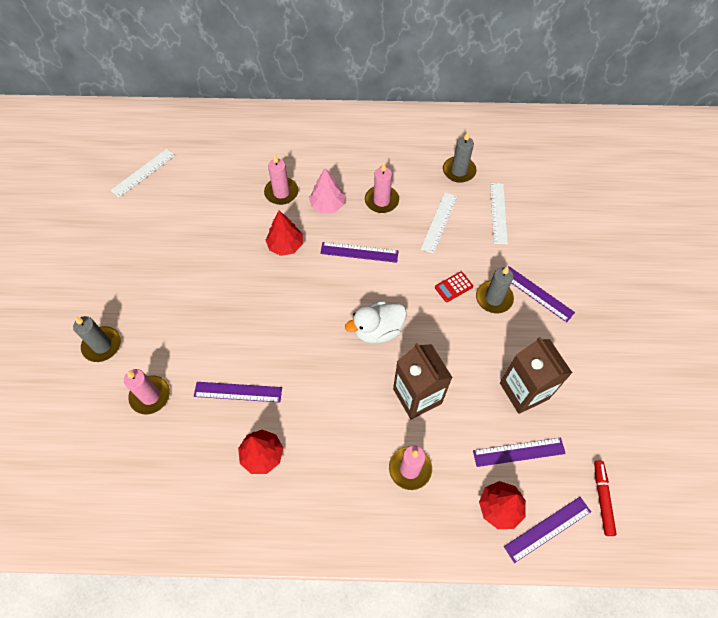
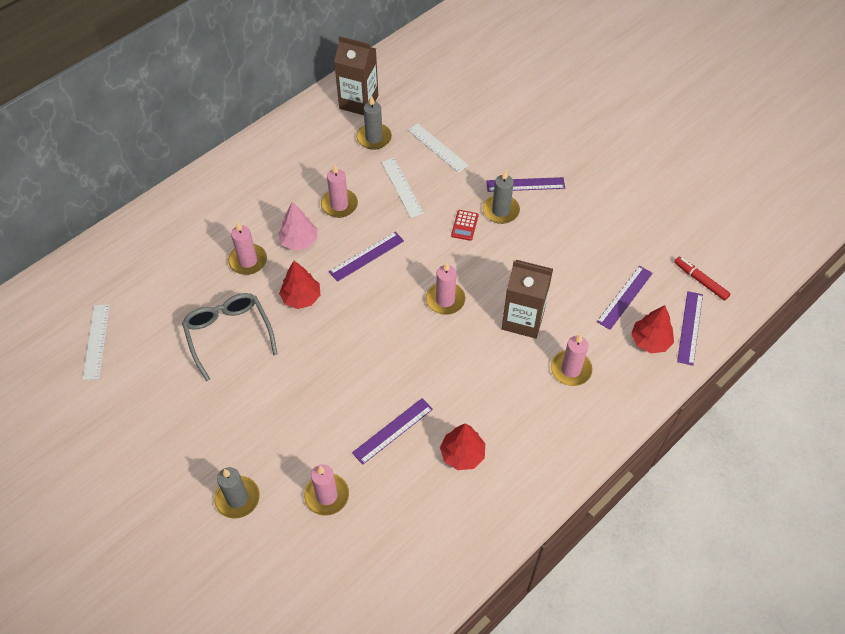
camera: 45 degrees left, 5 degrees down
(216, 232) = (228, 334): none -> grey glasses
(377, 330) = (445, 300): white duck -> pink candle
(524, 391) = (586, 256): brown carton -> brown carton (358, 102)

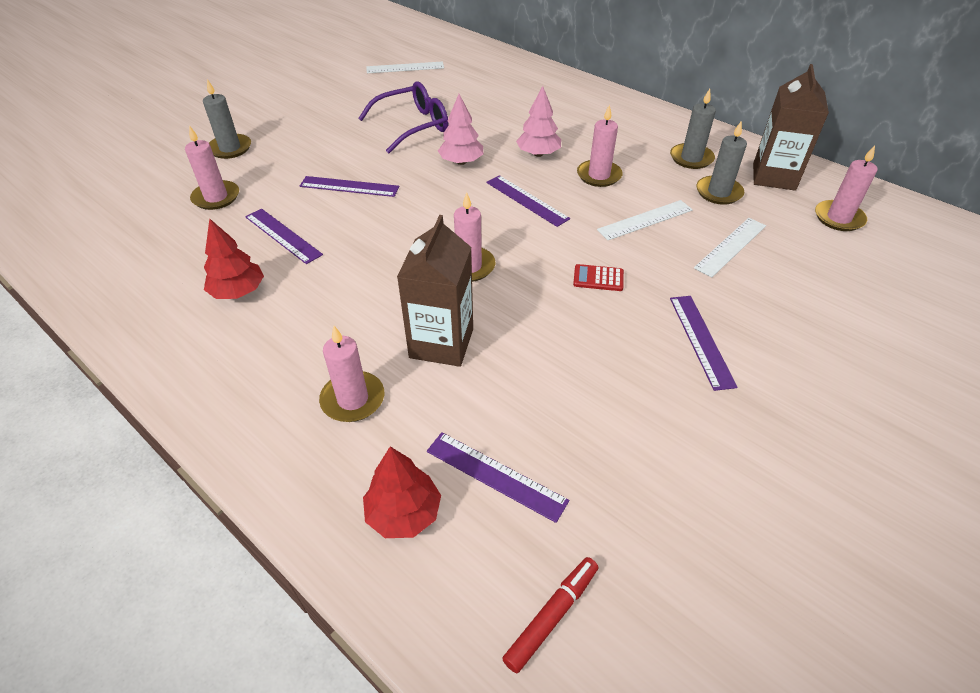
camera: 85 degrees right, 10 degrees down
(228, 334) = (413, 126): grey glasses -> purple glasses
(248, 261) = (504, 127): pink candle -> pink candle (838, 218)
(301, 298) = (461, 162): red tree -> pink tree
(501, 211) = (637, 314): grey candle -> grey candle (691, 158)
(689, 327) = (435, 586): purple ruler -> purple ruler (349, 186)

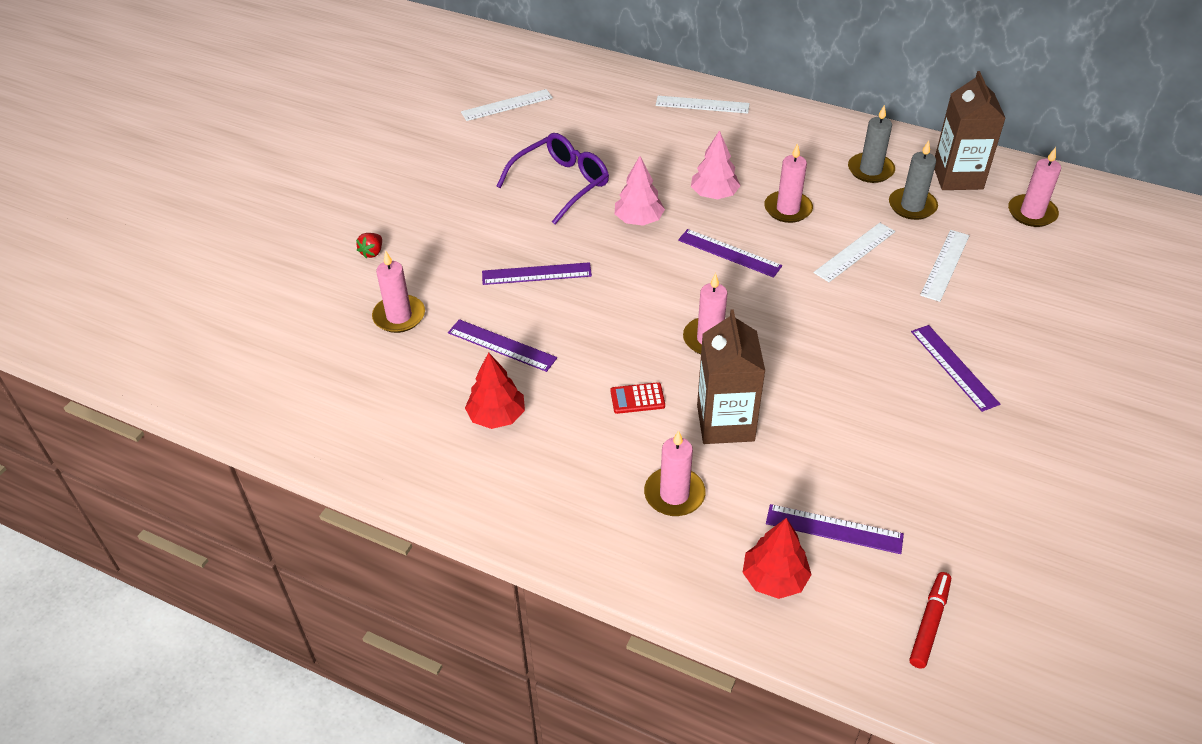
camera: 15 degrees left, 0 degrees up
(230, 148) = (372, 252): grey candle -> red strawberry
(564, 89) = (702, 104): none -> white ruler
(598, 278) = (837, 325): red calculator -> red calculator (637, 398)

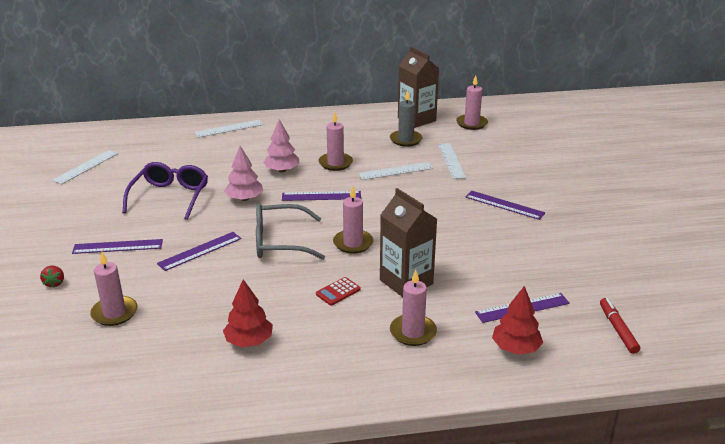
camera: 35 degrees left, 15 degrees down
(502, 345) = (213, 299): purple ruler -> purple ruler (118, 246)
(629, 299) = (279, 242): none -> grey glasses
(854, 252) = (395, 171): white ruler -> white ruler turned 60 degrees clockwise
(870, 170) = (365, 130): grey candle -> none

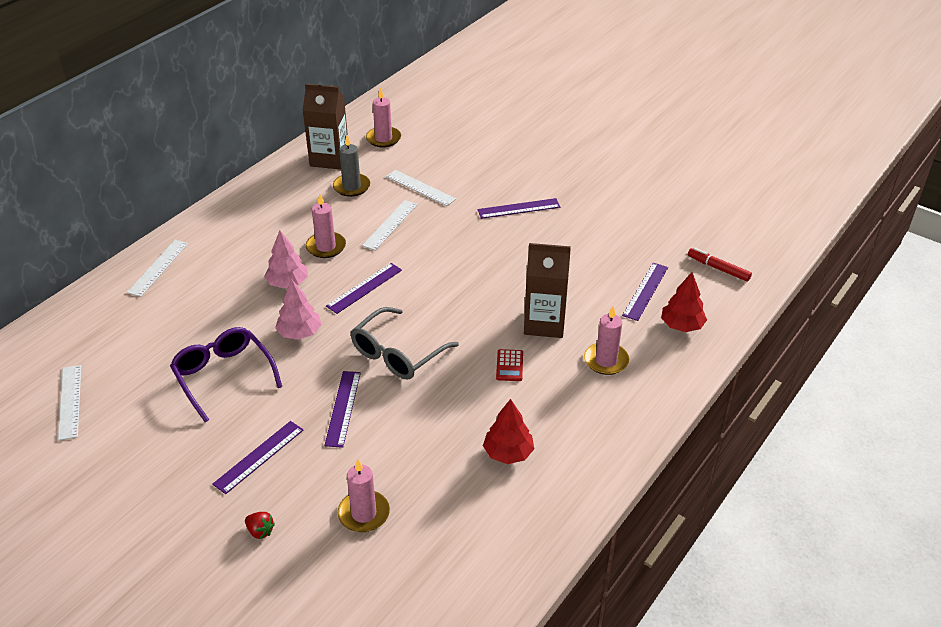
camera: 45 degrees left, 10 degrees up
(353, 243) = (457, 316): pink candle -> none

